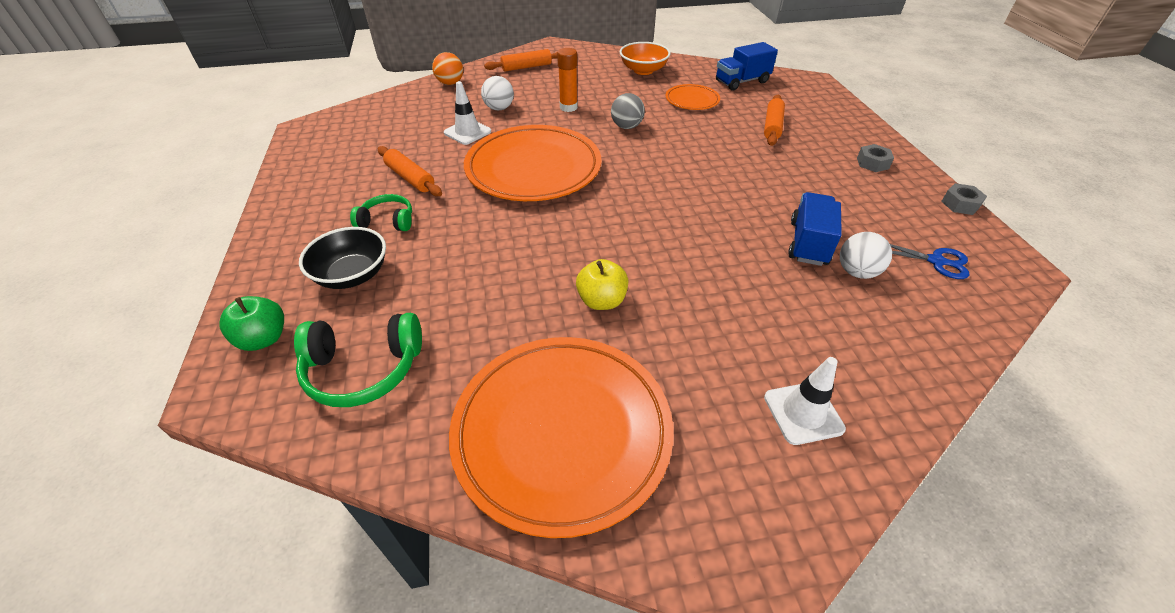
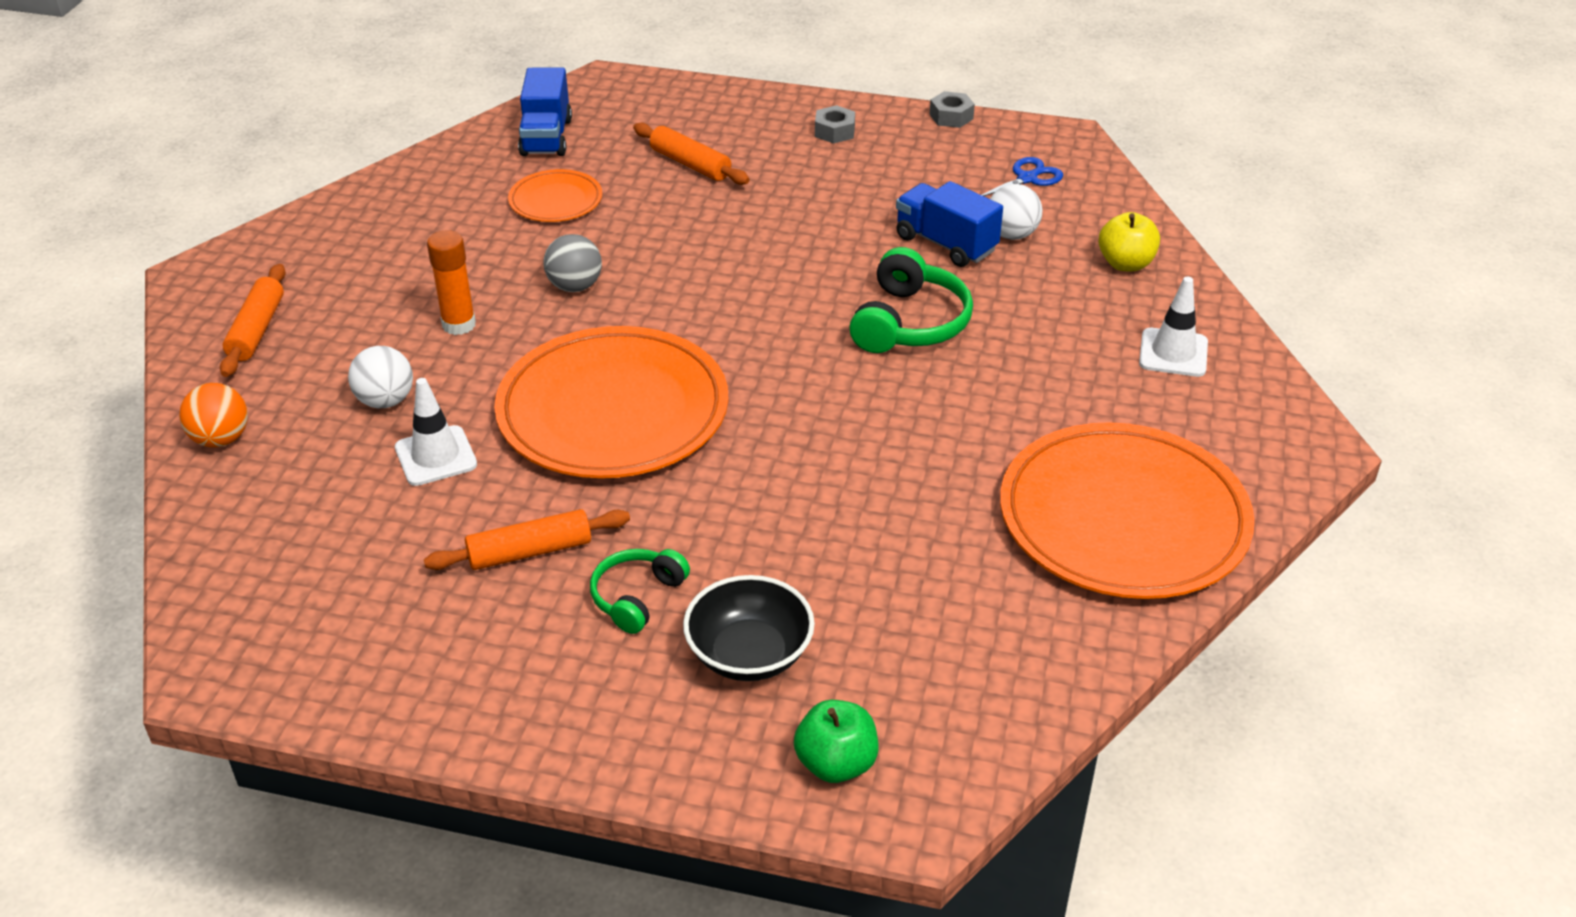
camera: 65 degrees left, 5 degrees down
(364, 369) = (950, 664): green headphones -> green headphones (909, 323)
(601, 301) = (946, 432): yellow apple -> yellow apple (1125, 264)
(643, 70) = (412, 210): orange bowl -> none

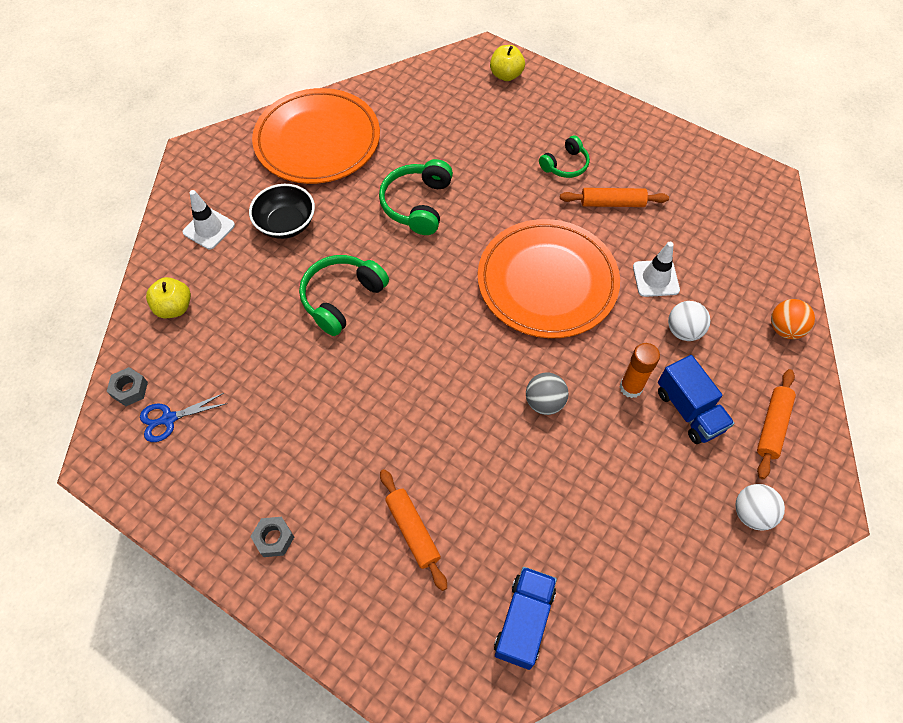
camera: 160 degrees left, 20 degrees up
(555, 200) = (536, 515): orange plate -> none
(749, 654) = (523, 125): black bowl -> black bowl (286, 224)
(836, 764) = (506, 75): green apple -> yellow apple
(875, 464) = (417, 204): none -> green headphones
(945, 244) = (274, 364): blue truck -> blue truck (689, 410)
(951, 117) = (167, 527): grey nut -> grey nut (130, 389)
(1011, 234) = (224, 360): white ball -> white ball (751, 513)

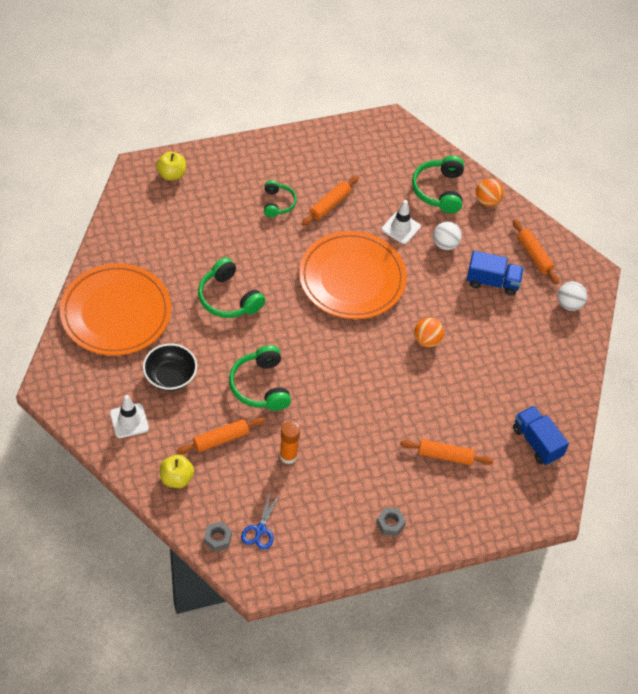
camera: 55 degrees left, 5 degrees down
(250, 310) = (221, 439): none -> orange rolling pin
(544, 402) = (427, 340): grey ball -> orange ball
(631, 387) = (455, 295): orange glue stick -> orange glue stick (288, 456)
(742, 277) = (439, 190): none -> green headphones

